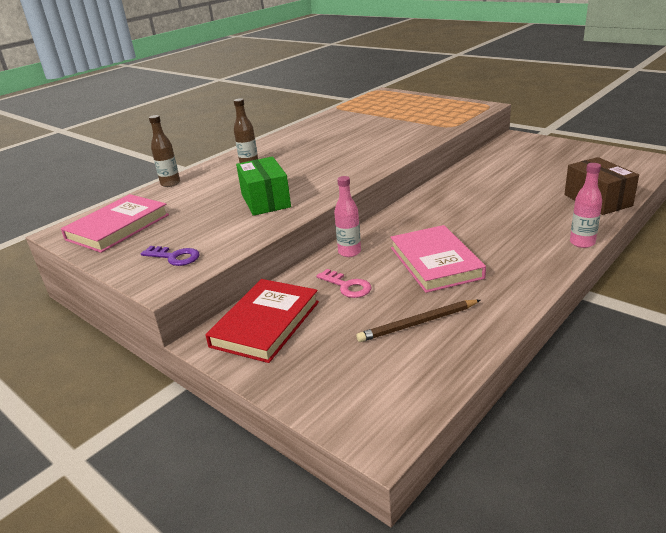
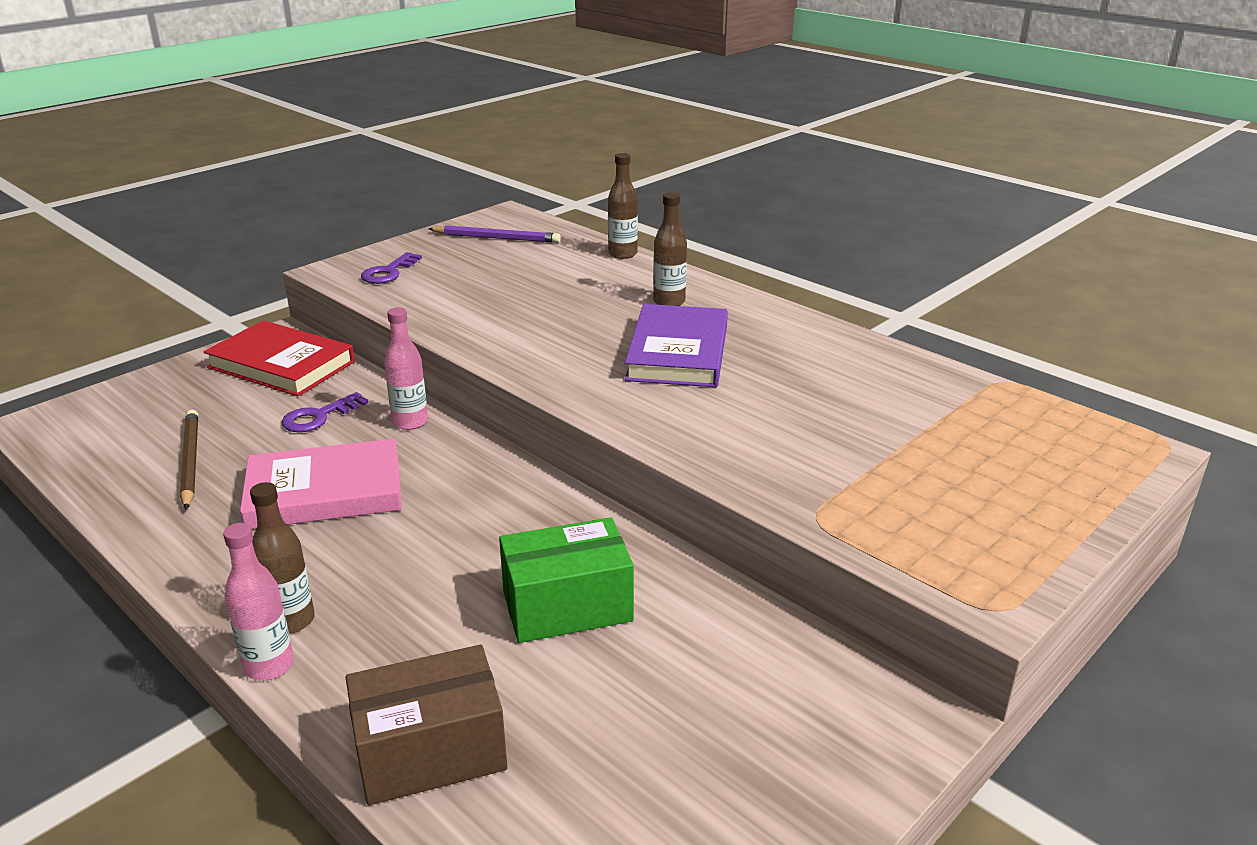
camera: 90 degrees right, 0 degrees up
(118, 227) = (497, 238): pink book -> purple pencil
(265, 200) = (514, 317): green box -> green box (567, 606)
(314, 157) = (678, 352): none -> purple book
(347, 286) = (318, 417): pink key -> purple key
(549, 245) = (291, 621): none -> brown bottle

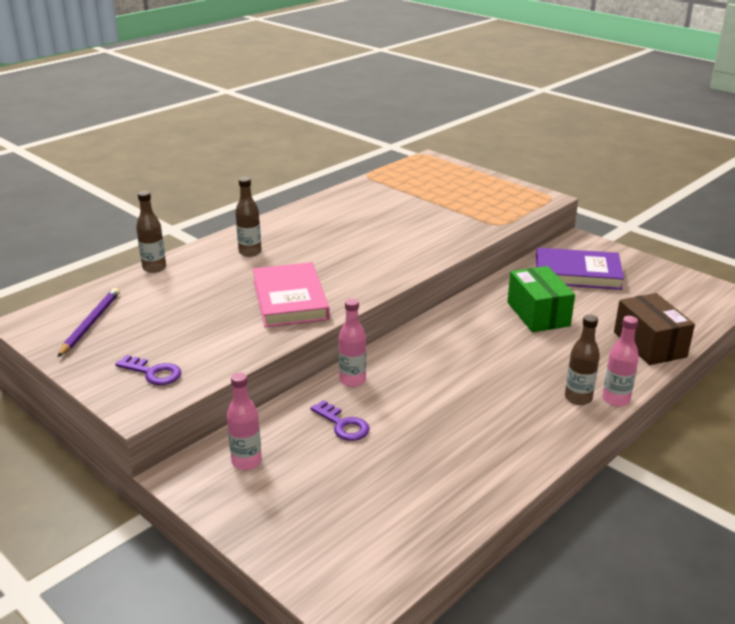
camera: 90 degrees left, 0 degrees up
(190, 461) = (412, 480): brown pencil -> none
(281, 365) = (246, 461): red book -> pink bottle
(325, 492) = (447, 406): pink book -> pink book (290, 299)
(678, 352) = (328, 251): purple book -> purple book (577, 273)

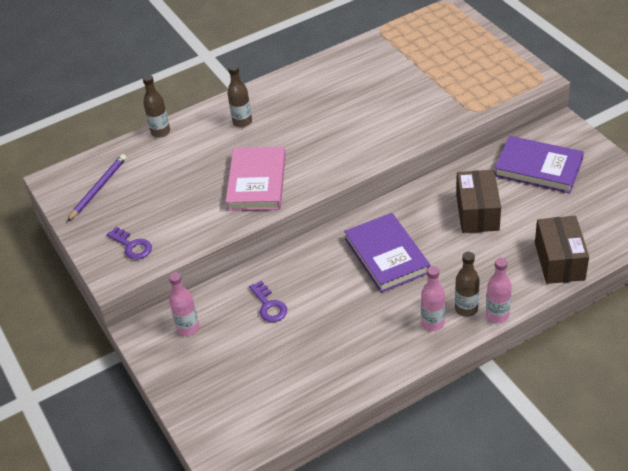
camera: 20 degrees right, 15 degrees up
(352, 380) = (292, 263): pink bottle -> pink bottle (432, 323)
(460, 361) = (387, 256): none -> purple book
(538, 314) = (477, 212): green box -> brown box

